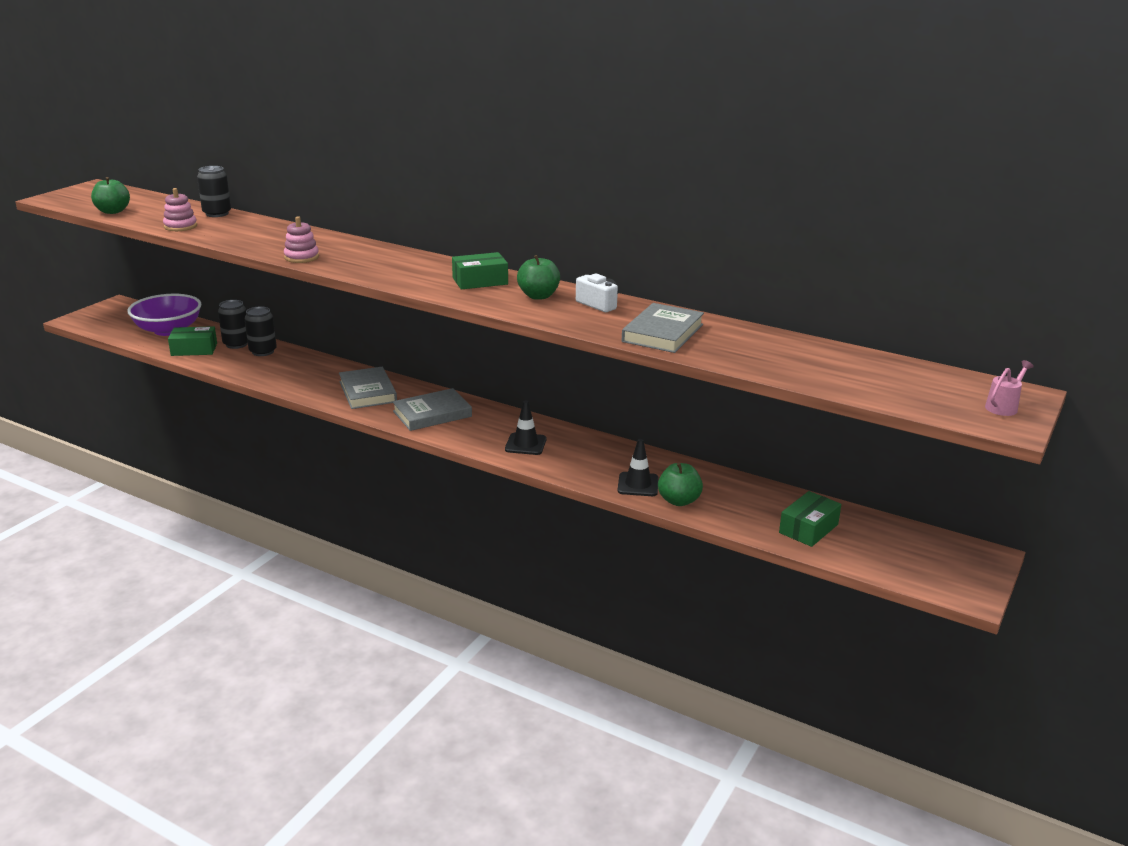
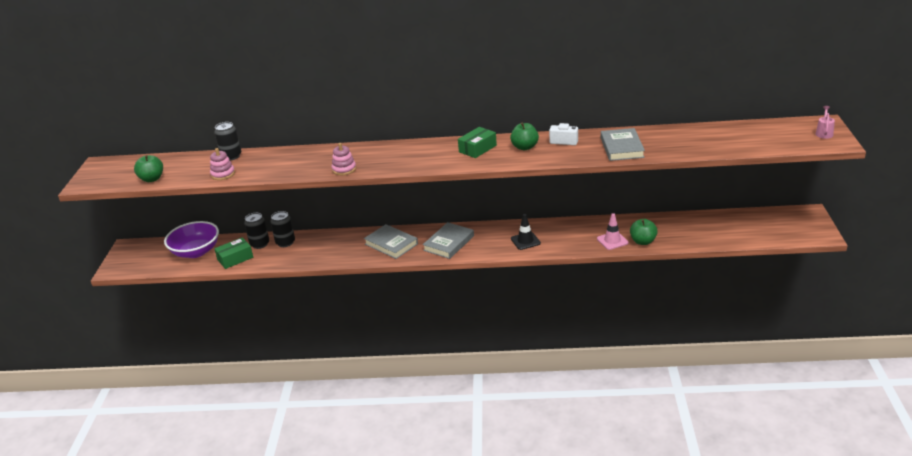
camera: 25 degrees left, 5 degrees up
(638, 485) = (612, 241): black traffic cone -> pink traffic cone
(808, 528) = (719, 231): green box -> none

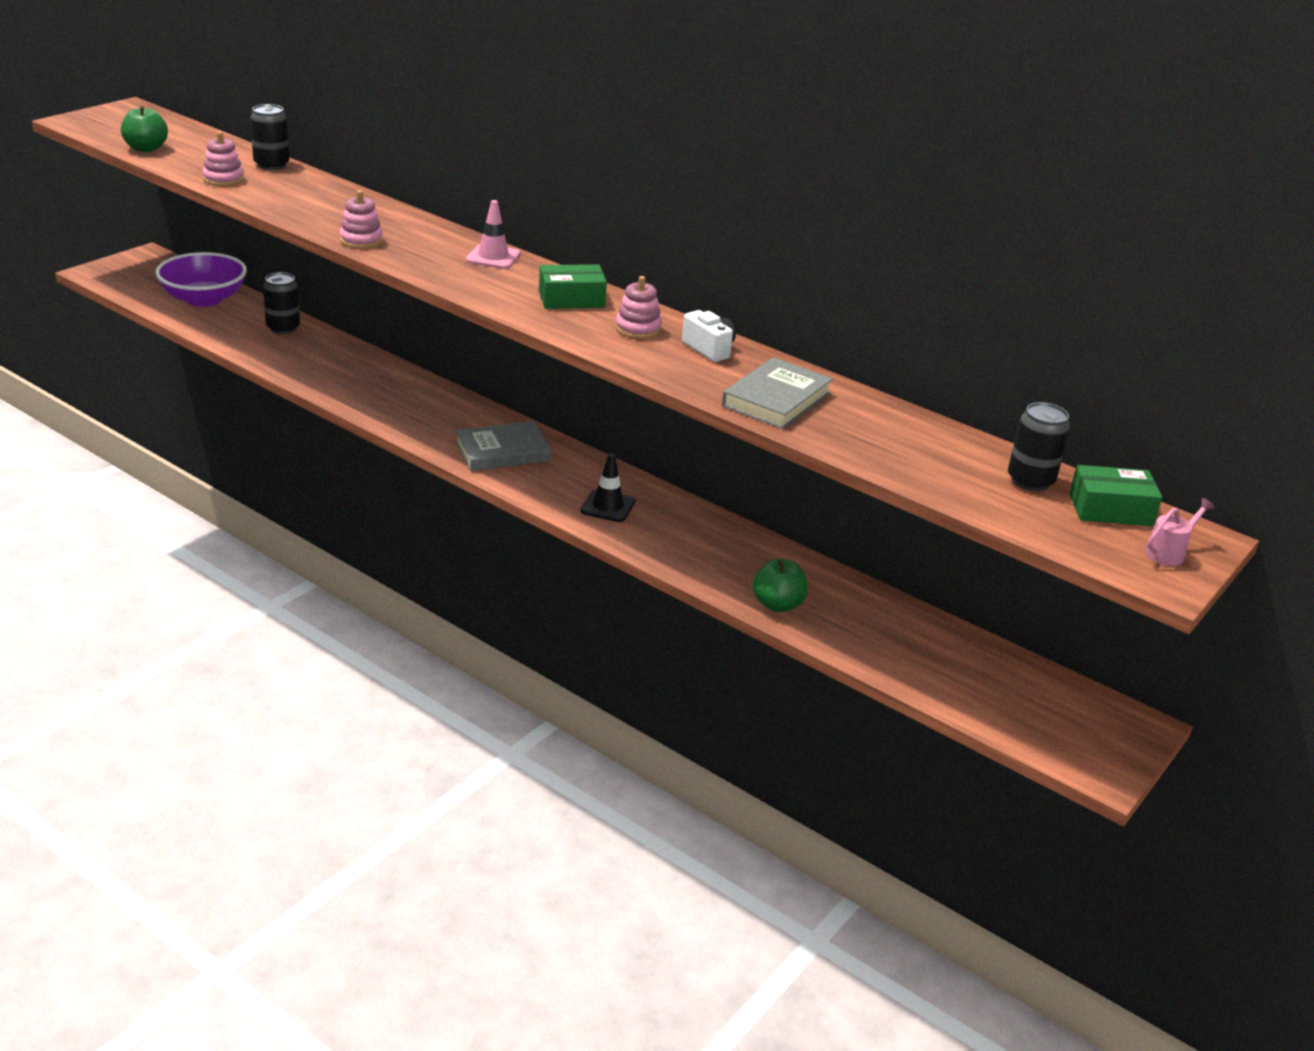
camera: 30 degrees right, 0 degrees up
(235, 258) = (230, 329): green box -> green box (1110, 510)
(285, 242) = (313, 342): black can -> black can (1030, 481)
(391, 244) = (430, 412): grey book -> none
(524, 147) = (638, 329): green apple -> pink stacking toy
(612, 241) = (732, 577): pink traffic cone -> pink traffic cone (493, 257)

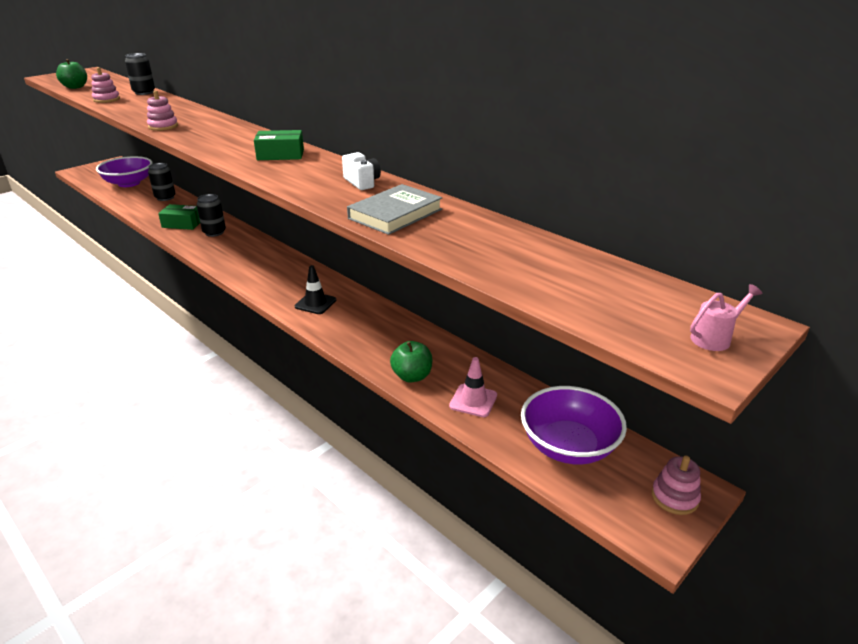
camera: 10 degrees right, 0 degrees up
(493, 257) = (244, 133): pink traffic cone -> pink traffic cone (473, 401)
(502, 451) = (261, 267): grey book -> none
(638, 329) = (316, 171): pink stacking toy -> pink stacking toy (674, 497)
(990, 683) = (568, 446): none -> purple bowl
(1030, 481) = (591, 273): black can -> black can (214, 232)
(1110, 510) = (662, 298): green box -> green box (182, 224)

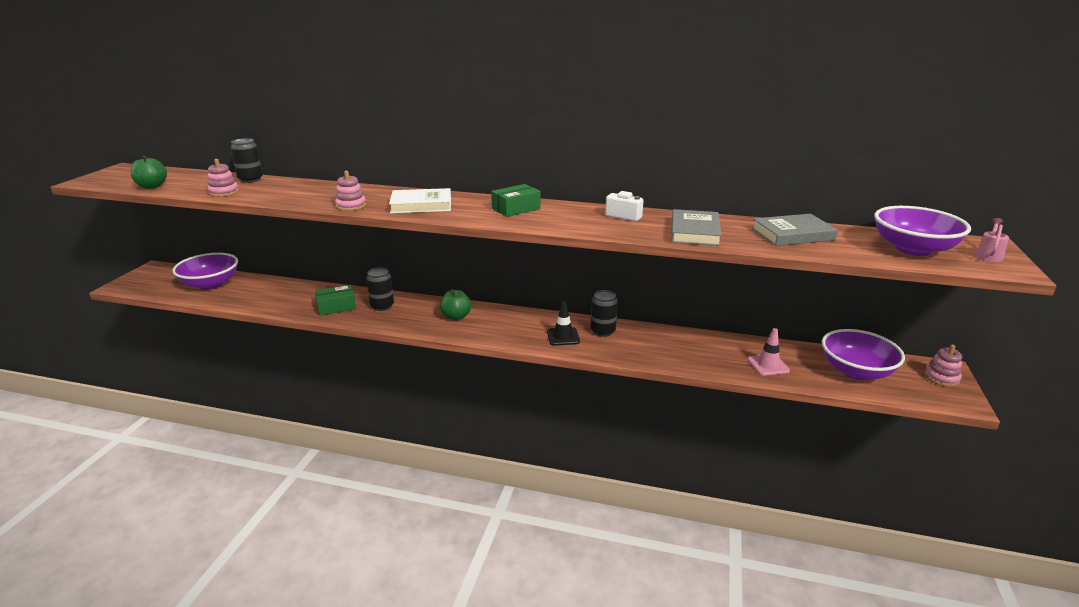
camera: 30 degrees left, 5 degrees down
(165, 197) = (277, 288): black can -> black can (602, 331)
(214, 136) = (421, 205): none -> white book
(412, 376) = (708, 364): green apple -> green apple (456, 317)
(498, 243) = (792, 234): none -> grey book
(616, 299) = (913, 249): none -> purple bowl

